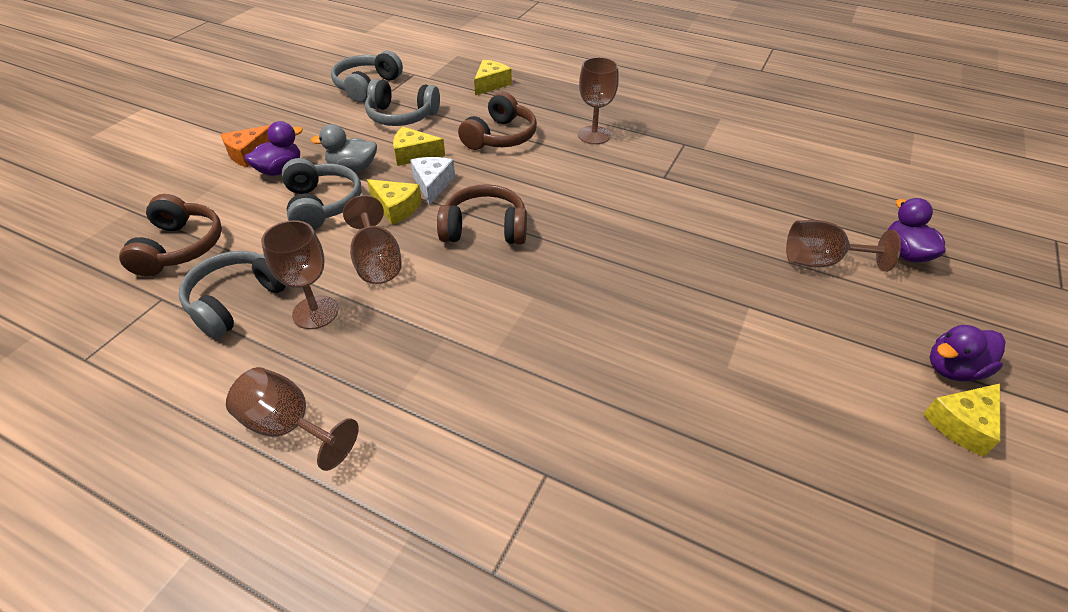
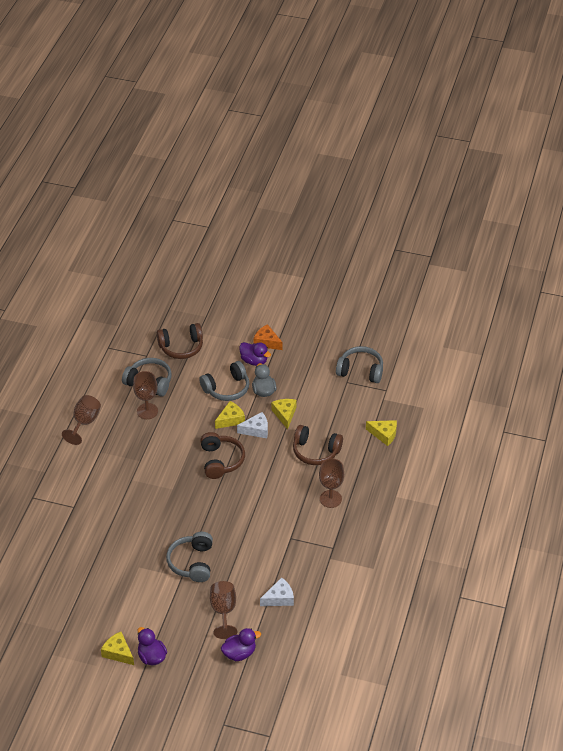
camera: 80 degrees right, 0 degrees up
(377, 262) = (185, 423): brown goblet -> none
(396, 208) = (231, 419): yellow cheese -> yellow cheese turned 150 degrees counterclockwise
(401, 116) = (327, 398): grey headphones -> grey headphones (192, 562)
(783, 200) = (279, 598): none -> white cheese

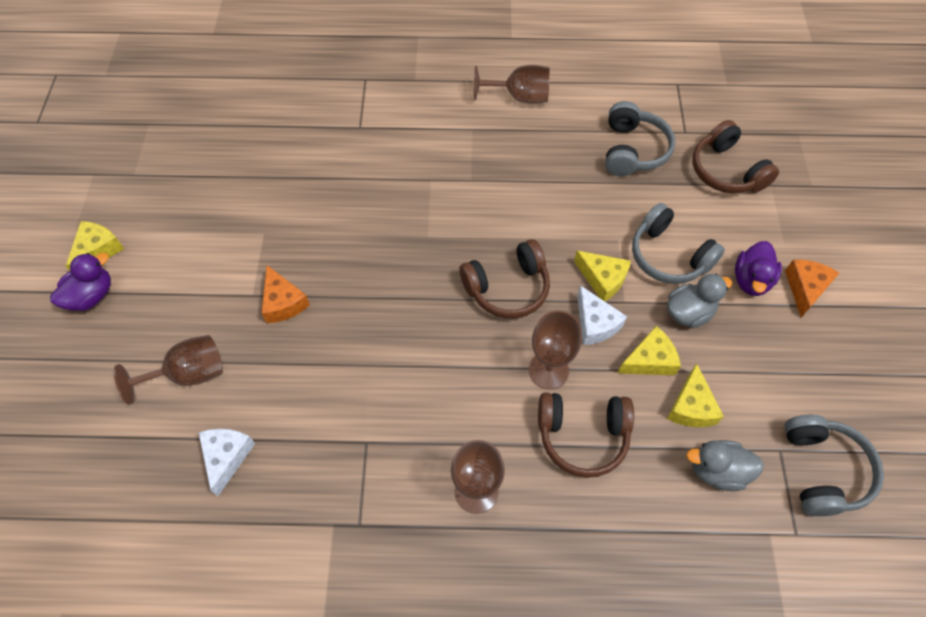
camera: 75 degrees right, 15 degrees up
(147, 411) = (573, 163): brown goblet -> brown goblet (548, 370)
(192, 562) = (283, 302): grey headphones -> orange cheese
(239, 653) = (102, 421): purple duck -> none
(279, 598) = (227, 457): white cheese -> white cheese turned 135 degrees counterclockwise
(315, 451) = (582, 435): brown headphones -> brown headphones turned 90 degrees counterclockwise
(349, 407) = (717, 470): none -> grey duck
(384, 434) = (675, 559): yellow cheese -> yellow cheese (691, 406)

